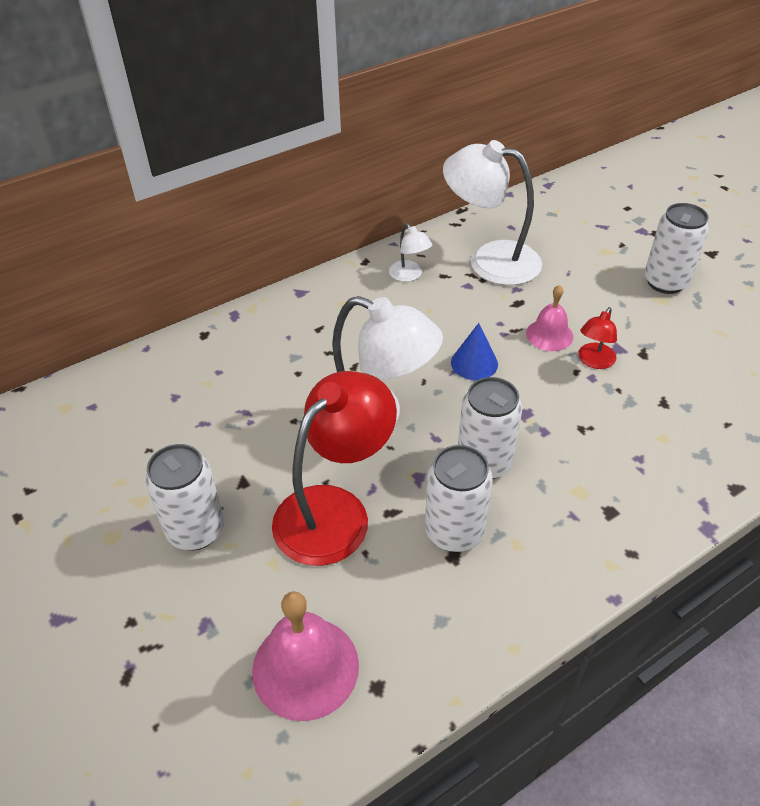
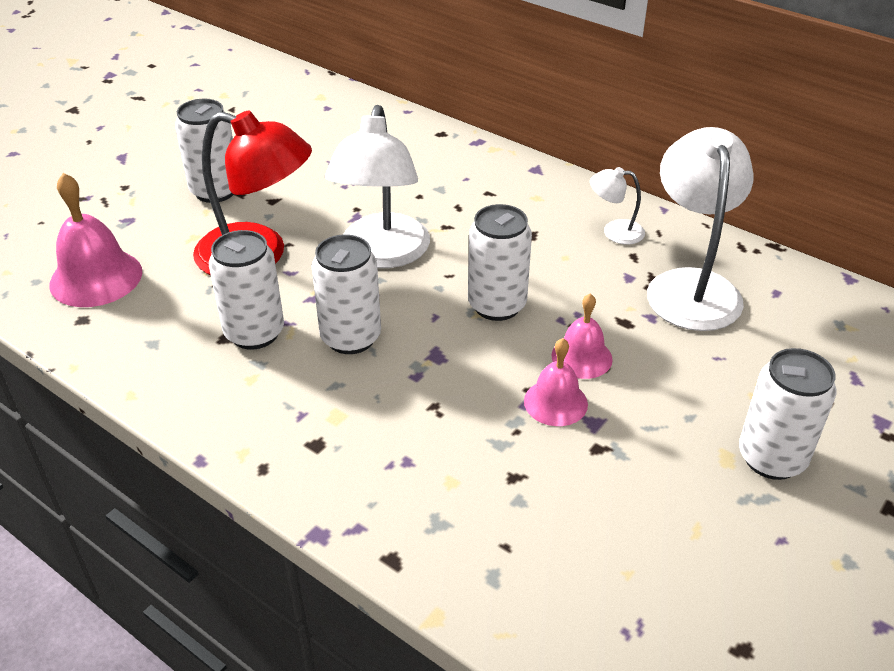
camera: 70 degrees right, 5 degrees down
(409, 275) = (614, 231): white lamp -> white lamp turned 60 degrees clockwise
(474, 363) = (497, 305): blue cone -> white can
(594, 361) = (555, 402): red lamp -> pink bell

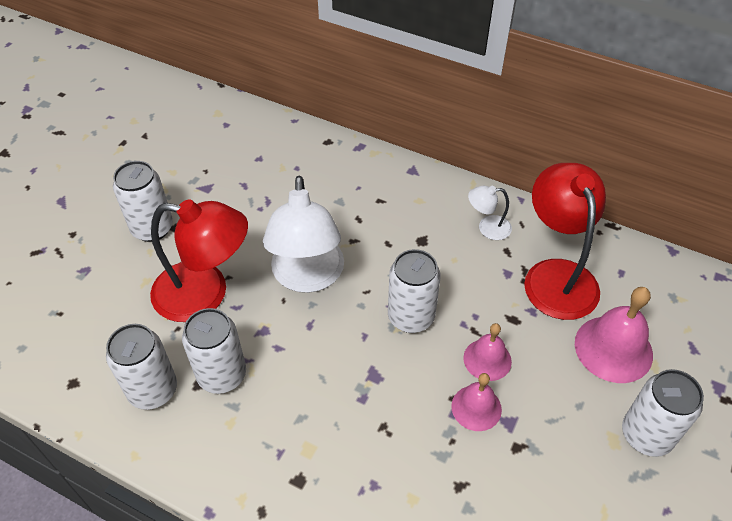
camera: 10 degrees left, 10 degrees up
(96, 277) = (73, 336): pink bell -> pink bell (613, 348)
(351, 337) = (302, 368): white can -> white can (153, 390)
(691, 286) = (556, 275): white lamp -> red lamp

